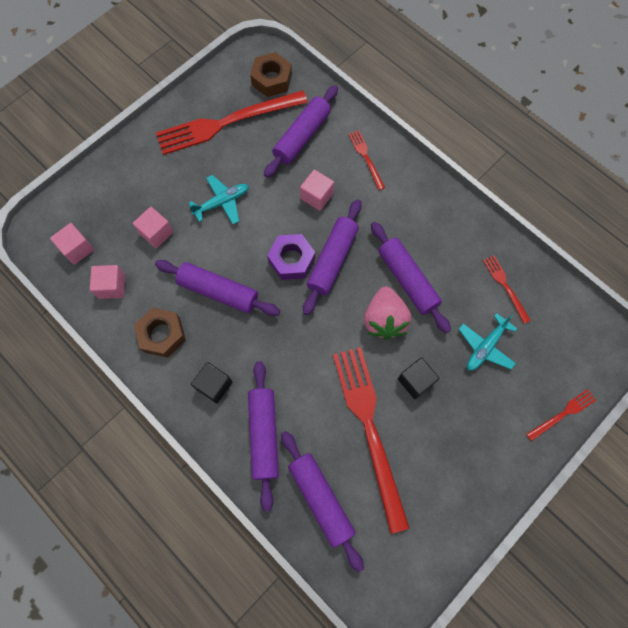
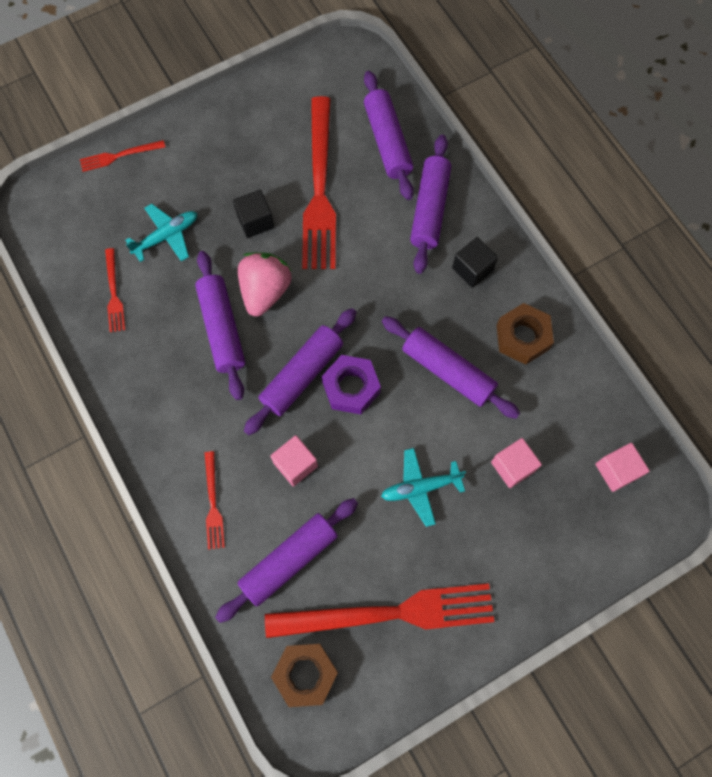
camera: 165 degrees left, 0 degrees up
(112, 286) = (576, 410): pink cube -> none

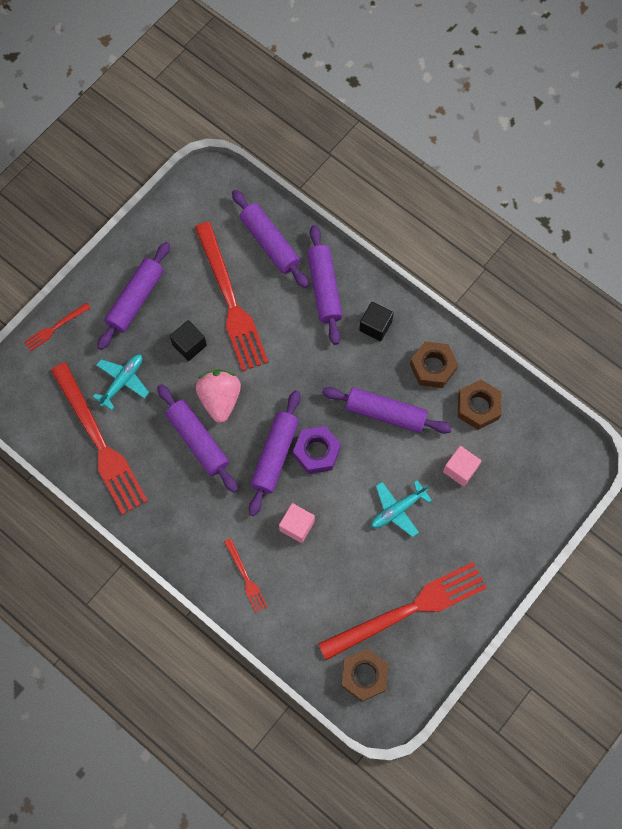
camera: 20 degrees left, 0 degrees up
(114, 293) = (99, 442): red fork -> red fork, size x2.23
(289, 560) = (320, 599): purple rolling pin -> purple rolling pin (136, 299)
(560, 401) = (478, 407): none -> brown nut
(616, 470) = (537, 445): pink cube -> none

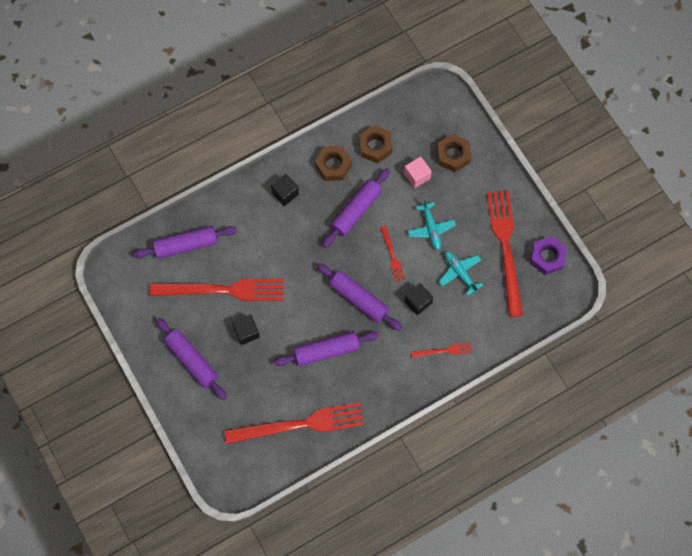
camera: 70 degrees left, 0 degrees up
(55, 327) = (190, 430): red fork -> red fork (392, 255)
(122, 381) = (257, 392): turquoise plane -> turquoise plane (460, 273)
(220, 399) = (299, 324): pink strawberry -> none
(297, 526) = (418, 302): pink cube -> black cube
(316, 452) = (367, 269): purple nut -> purple nut (547, 257)
(324, 288) = (240, 218): purple rolling pin -> none
(364, 676) = (541, 294): brown nut -> brown nut (453, 155)

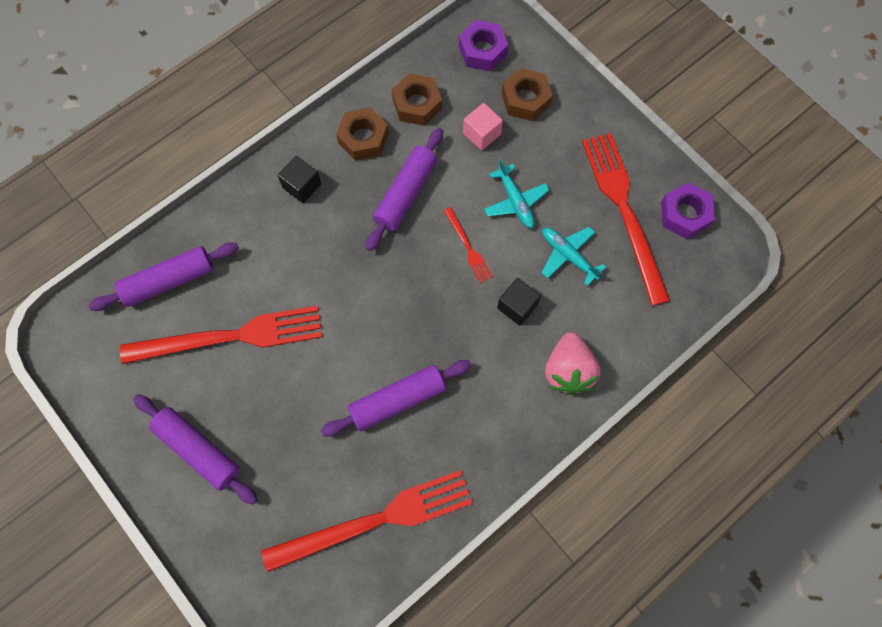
camera: 10 degrees left, 0 degrees up
(246, 332) = (275, 393): black cube -> none
(359, 299) = (431, 316): purple rolling pin -> none
(429, 113) = (482, 51): none -> purple nut
(443, 350) = (568, 370): red fork -> pink strawberry

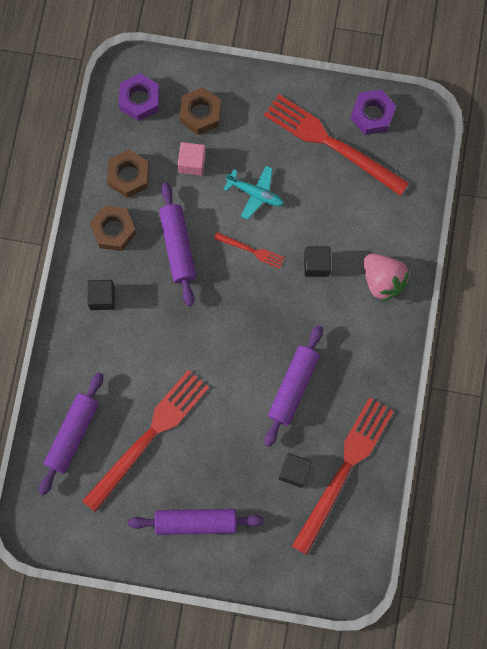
camera: 40 degrees left, 5 degrees up
(328, 481) = (294, 472): none -> black cube
(568, 255) = (320, 204): turquoise plane -> none

